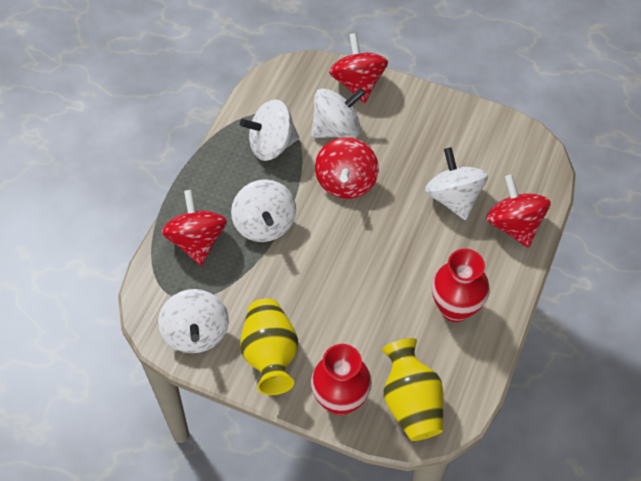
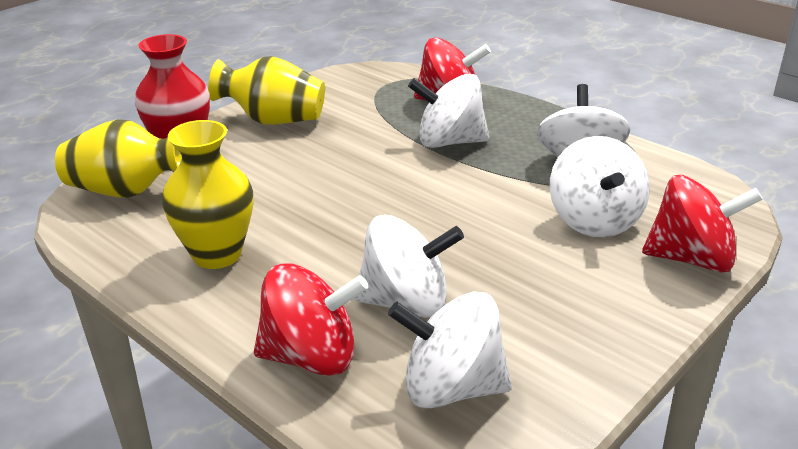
camera: 110 degrees right, 25 degrees down
(196, 333) = (334, 89): white spinning top -> white spinning top (451, 388)
(346, 182) = (487, 209): red spinning top -> none
(455, 308) = (217, 254): red vase -> yellow vase

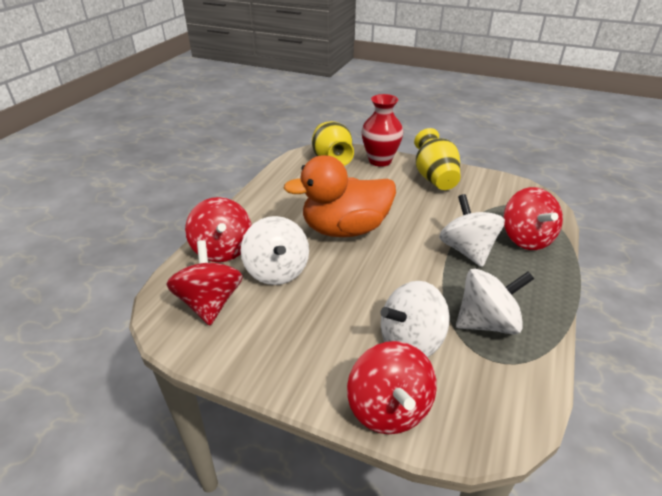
camera: 70 degrees right, 5 degrees up
(217, 254) = (292, 199): yellow vase -> none
(343, 219) = (345, 229): none -> orange duck
(451, 388) = (210, 303): white spinning top -> red spinning top

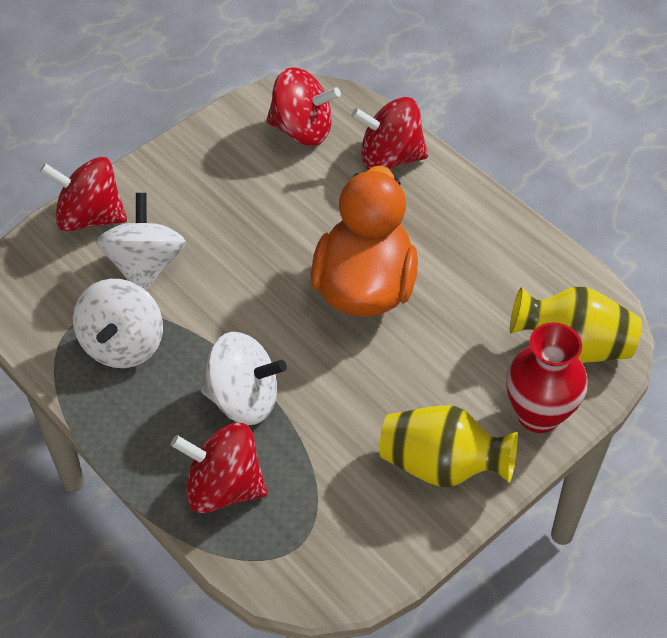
camera: 115 degrees right, 15 degrees up
(277, 271) = (321, 195): white spinning top -> none

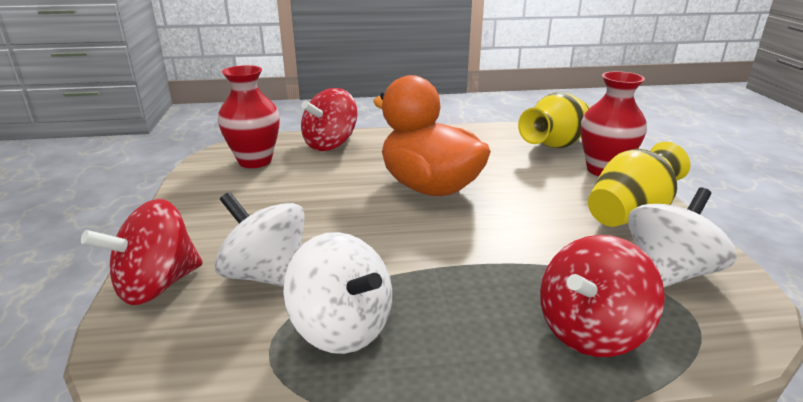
camera: 55 degrees left, 25 degrees down
(243, 399) = (487, 278): white spinning top -> white spinning top (668, 273)
(302, 130) = (255, 161): red spinning top -> red vase

